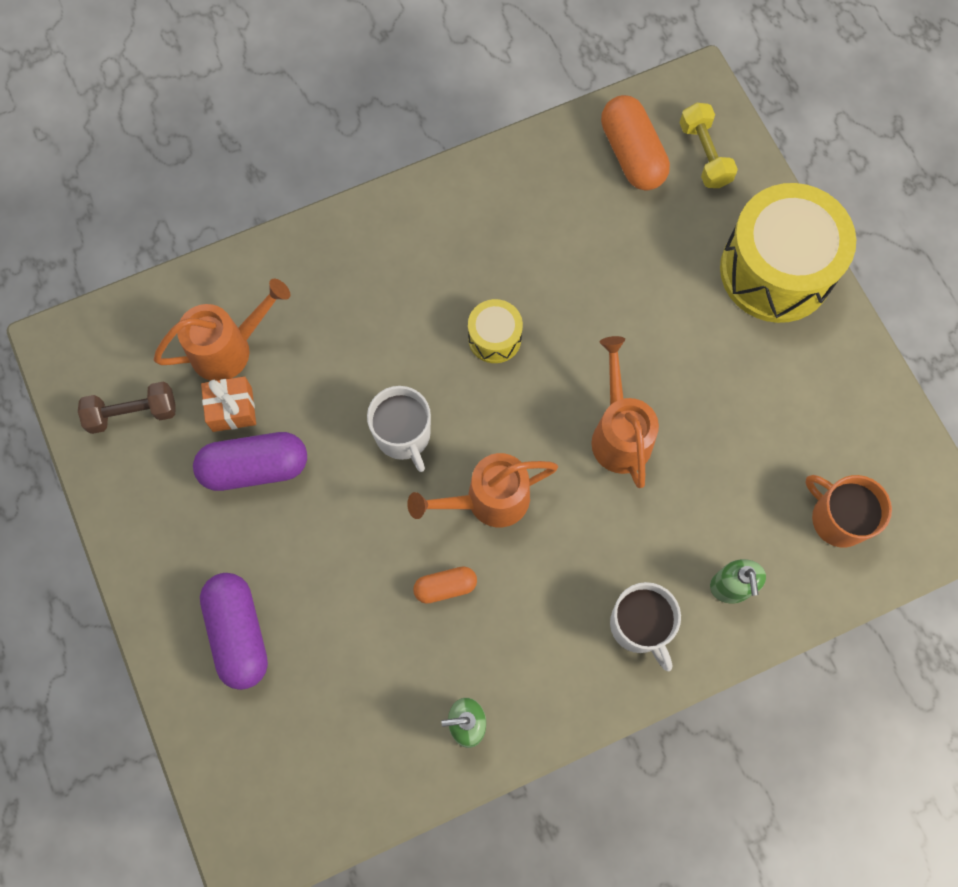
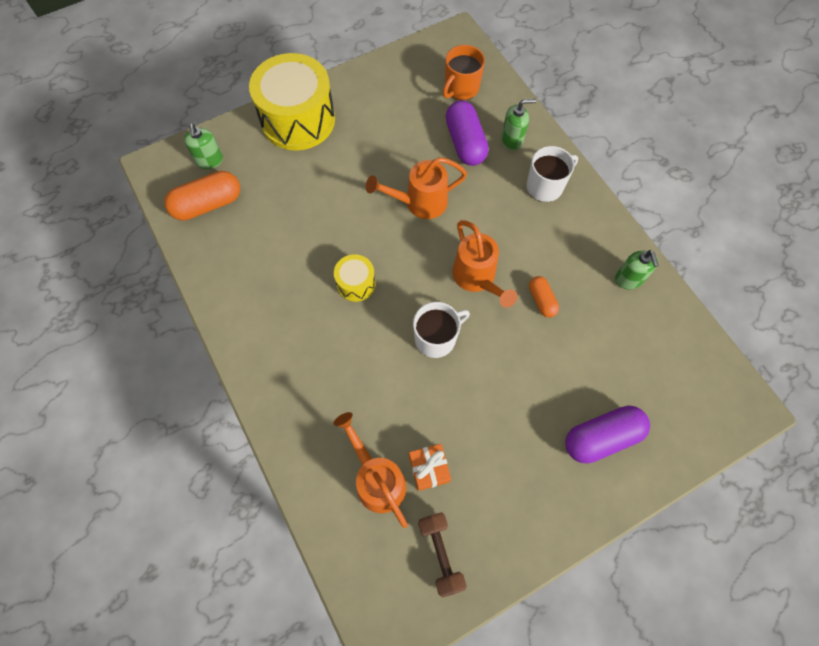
camera: 95 degrees left, 5 degrees down
(255, 467) = (474, 444): purple capsule -> purple capsule (465, 143)
(704, 154) = (209, 161): yellow dumbbell -> green soap dispenser

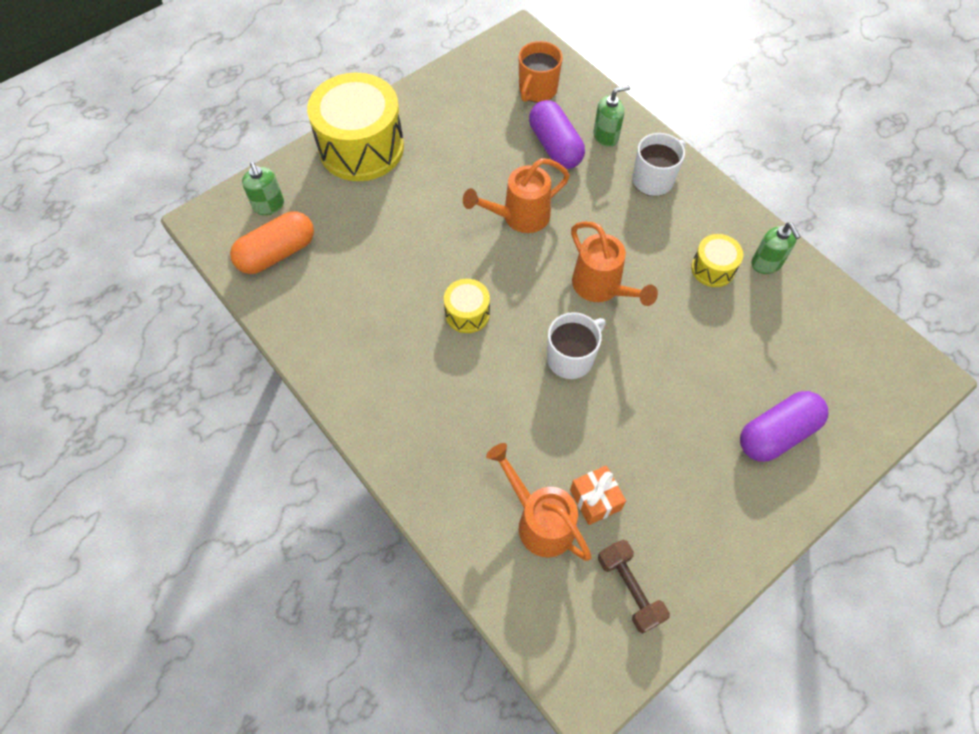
camera: 10 degrees left, 5 degrees down
(541, 300) = (677, 300): orange capsule -> none
(579, 276) = (713, 268): none -> yellow drum

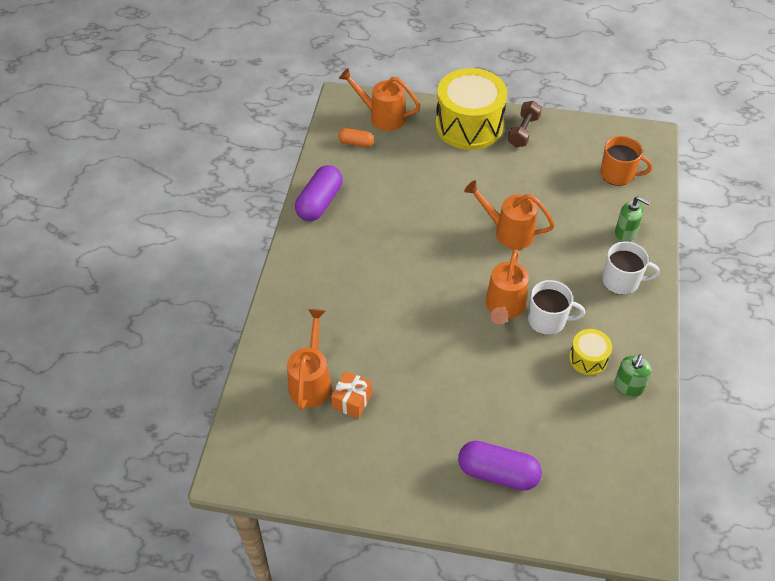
camera: 50 degrees right, 10 degrees down
(269, 206) = (382, 117): green soap dispenser -> orange watering can
(277, 253) = (356, 143): orange capsule -> orange capsule, size x0.56
(467, 313) = (411, 254): yellow drum -> none
(537, 90) = (618, 174): orange mug -> orange mug turned 150 degrees counterclockwise
(555, 146) = (584, 213): purple capsule -> purple capsule (320, 202)
(571, 358) = (435, 325): white mug -> white mug (548, 320)
(629, 589) = (311, 456): brown dumbbell -> brown dumbbell (523, 131)

